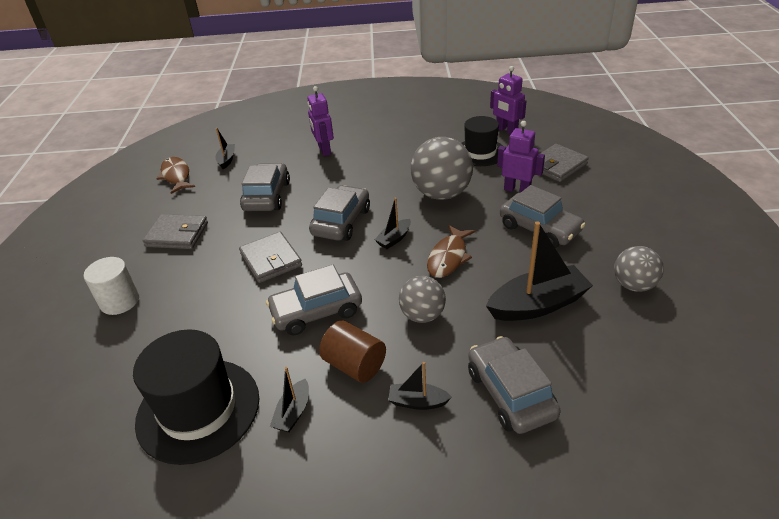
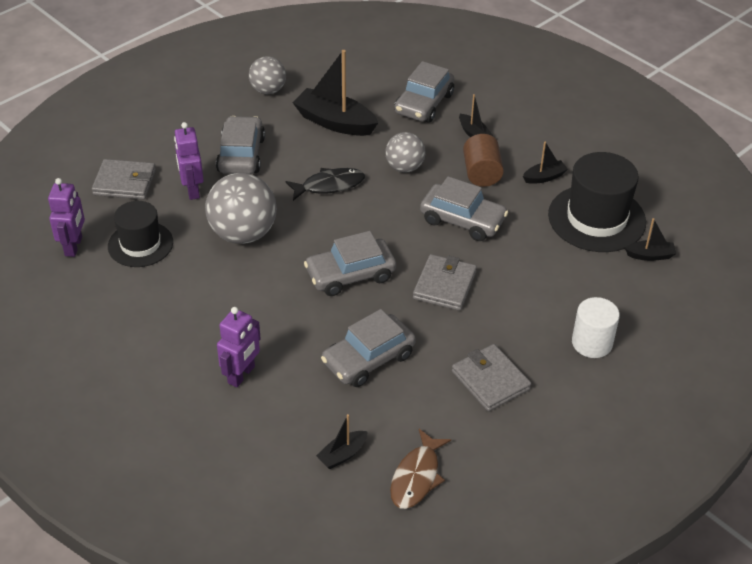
camera: 135 degrees left, 5 degrees up
(394, 239) = (338, 227): black boat -> black boat (650, 255)
(448, 257) = (329, 185): brown fish -> black fish

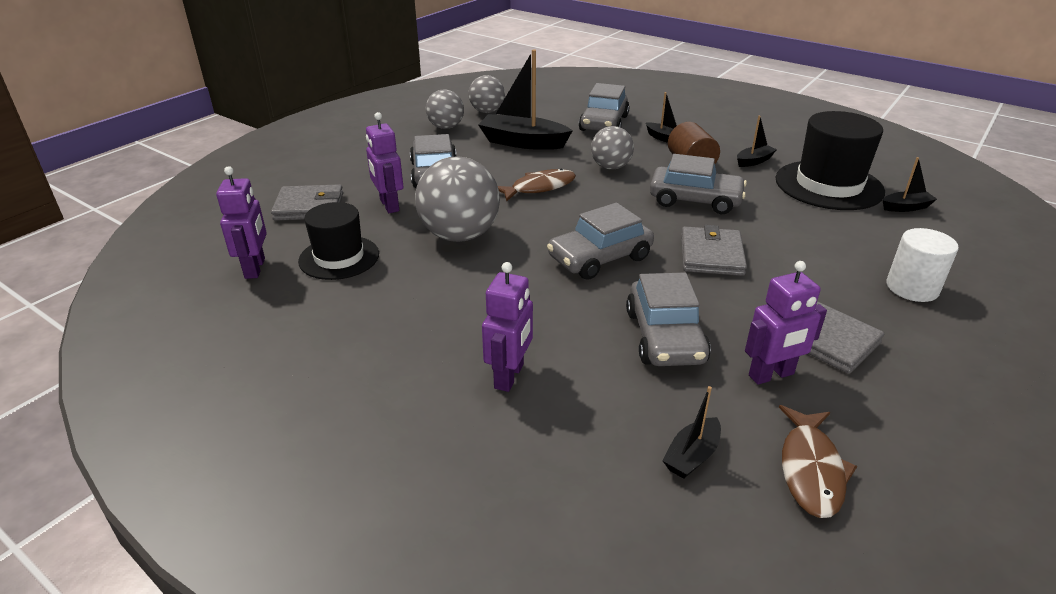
camera: 10 degrees left, 10 degrees down
(315, 71) = (487, 111): none -> grey ball
(329, 185) = (539, 187): black fish -> brown fish
(368, 359) = (665, 337): grey car -> grey car turned 45 degrees counterclockwise
(431, 403) = (771, 375): none -> purple robot

